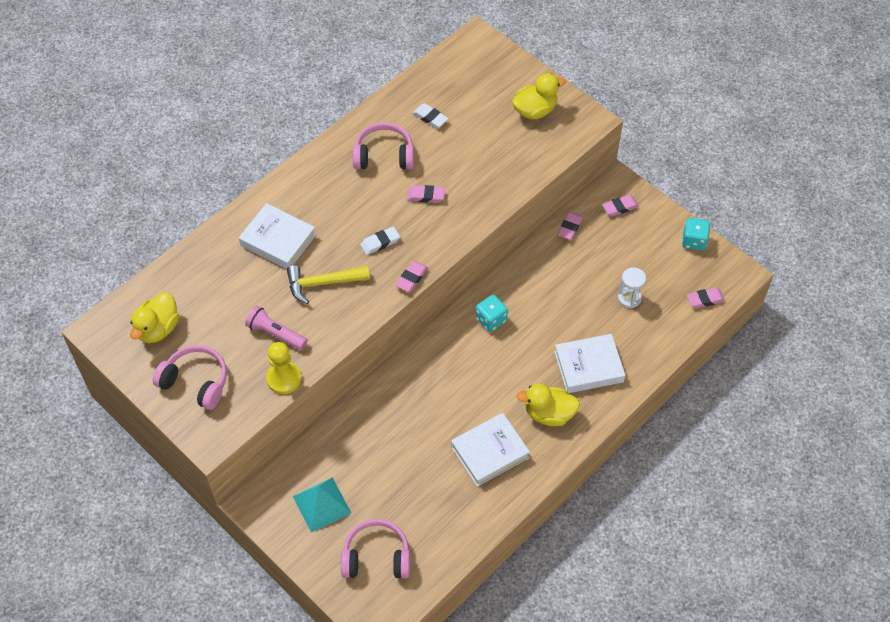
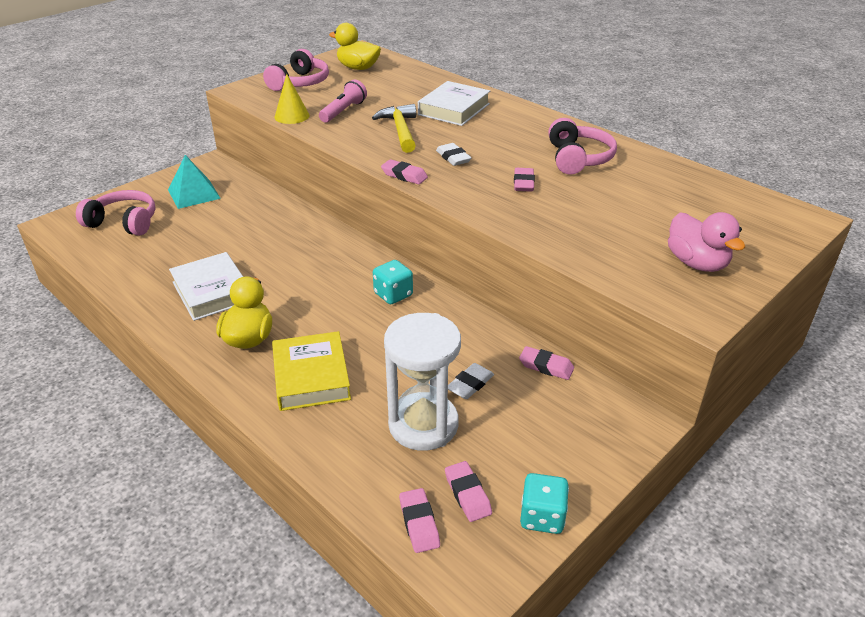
camera: 90 degrees right, 20 degrees down
(284, 378) = (292, 116): yellow pawn -> yellow cone
(376, 557) = (124, 222): pink headphones -> pink headphones turned 75 degrees counterclockwise
(430, 118) = (648, 185): white eraser -> white eraser (470, 384)
(535, 110) = (696, 263): yellow duck -> pink duck
(588, 366) = (311, 376): white book -> yellow book
(620, 207) = (594, 422): pink eraser -> pink eraser (467, 494)
(629, 298) = (423, 424): white hourglass -> white hourglass, size x1.93

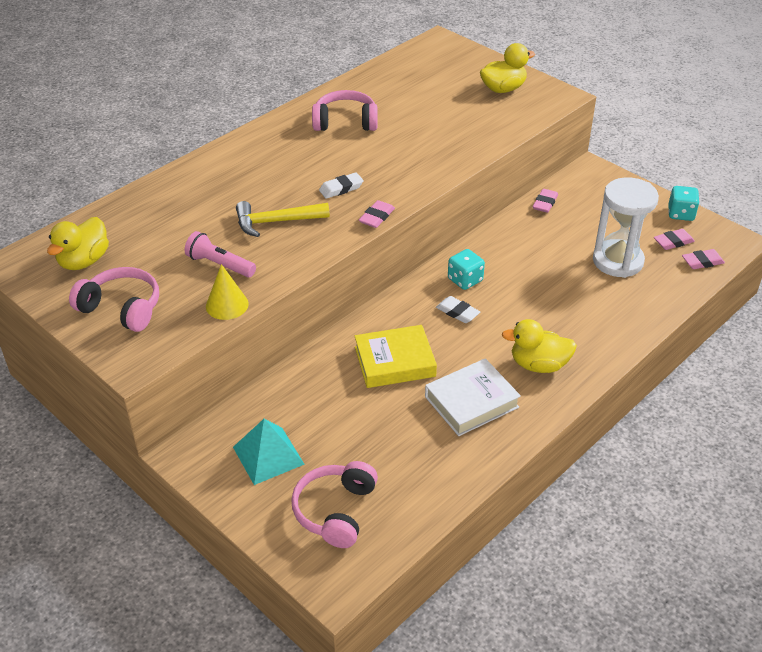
camera: 90 degrees left, 5 degrees up
(311, 376) = (580, 321): yellow book -> yellow book (395, 361)
(454, 109) = (228, 187): white book -> none
(470, 384) = (571, 239): white eraser -> white eraser (457, 312)
(523, 183) = (391, 152): pink eraser -> none
(696, 263) = (503, 89): pink duck -> yellow duck

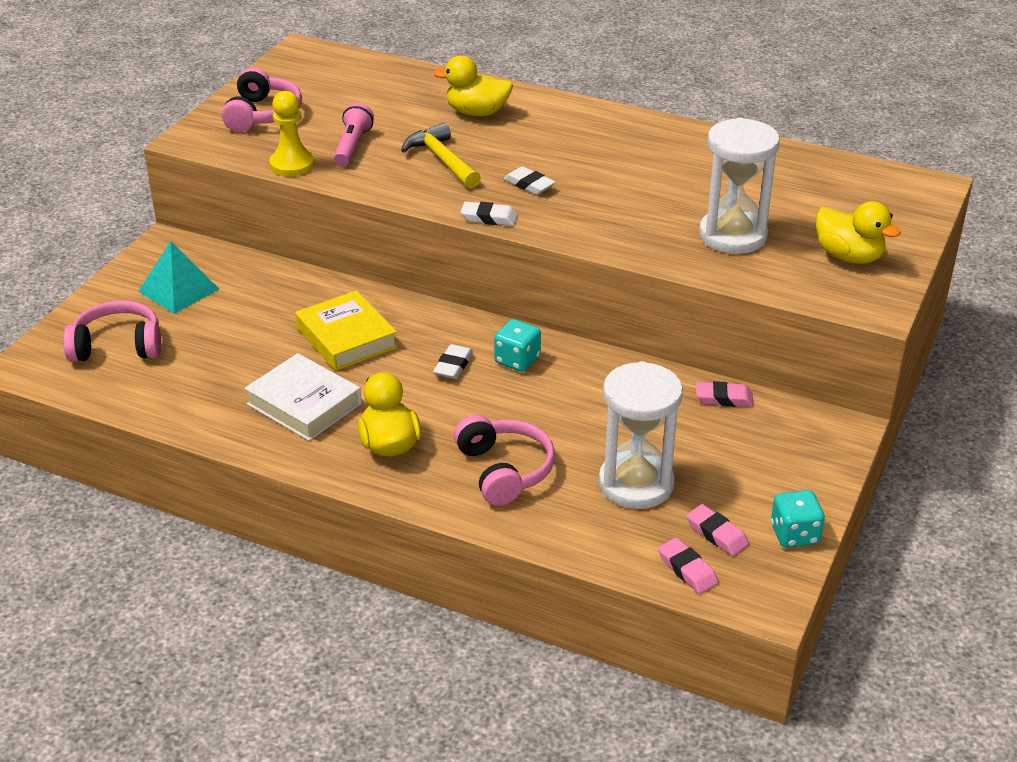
camera: 70 degrees right, 5 degrees down
(84, 261) = (321, 79): yellow duck -> yellow duck (477, 112)
(227, 305) = (292, 165): yellow cone -> yellow pawn
(345, 122) = (668, 159): pink headphones -> pink headphones (504, 470)
(377, 217) = (489, 218): pink eraser -> white eraser
(457, 122) = (732, 236): none -> white hourglass

